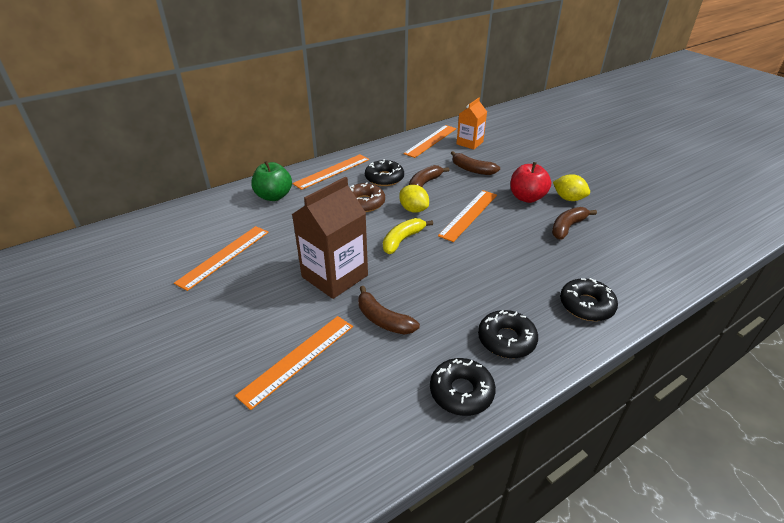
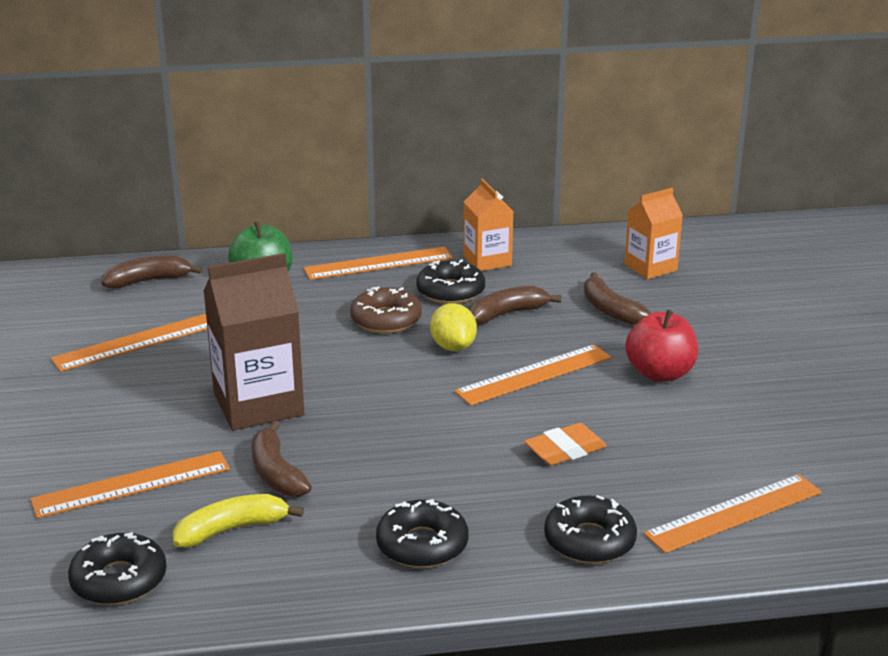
camera: 25 degrees right, 10 degrees down
(388, 157) = (487, 261): none -> orange carton
(402, 240) = (396, 383): yellow banana -> yellow banana (231, 529)
(430, 141) = (584, 250): orange ruler -> orange ruler (734, 513)
(461, 392) = (301, 580): black donut -> black donut (119, 580)
(524, 254) = (565, 450): none -> orange eraser
(567, 227) = (681, 432): brown banana -> brown banana (148, 281)
(568, 198) = (733, 392): yellow lemon -> none

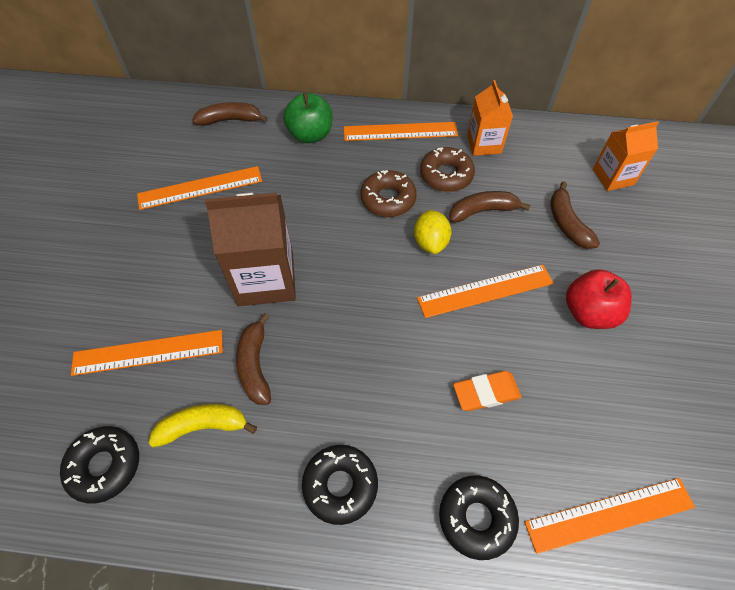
camera: 15 degrees right, 30 degrees up
(450, 291) = (446, 175): black donut -> brown donut

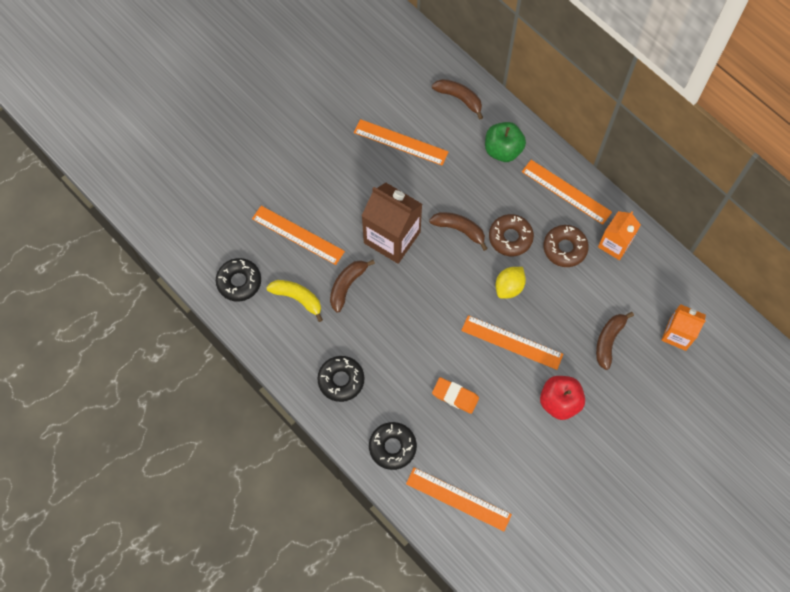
camera: 40 degrees right, 10 degrees up
(482, 211) = (563, 291): brown banana -> brown banana (459, 229)

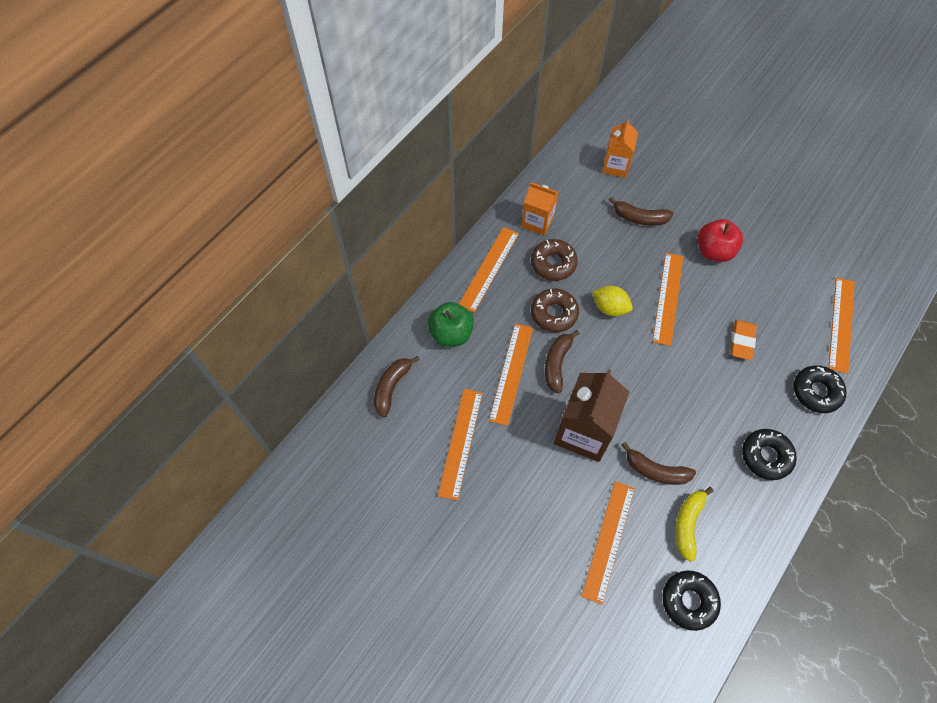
camera: 100 degrees left, 5 degrees down
(456, 191) = (511, 373): none -> orange ruler

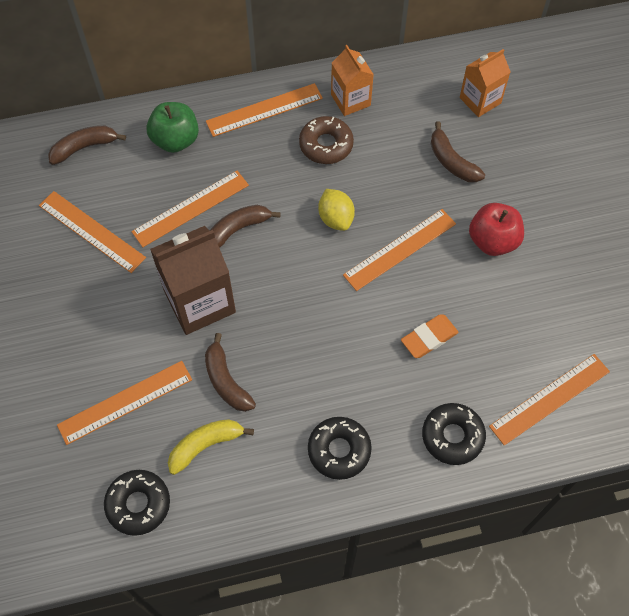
camera: 40 degrees right, 0 degrees up
(461, 443) = (91, 231): orange ruler -> orange ruler turned 75 degrees clockwise
(554, 313) = (280, 187): brown donut -> none

